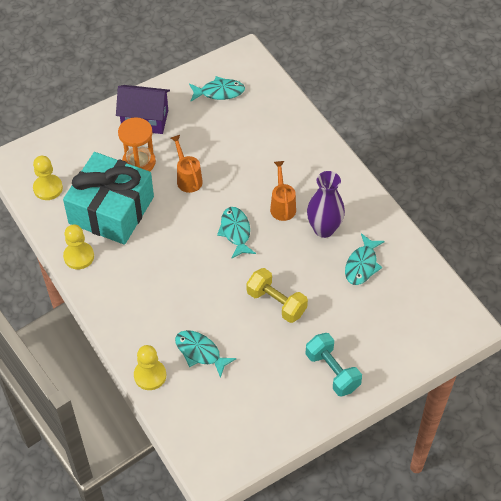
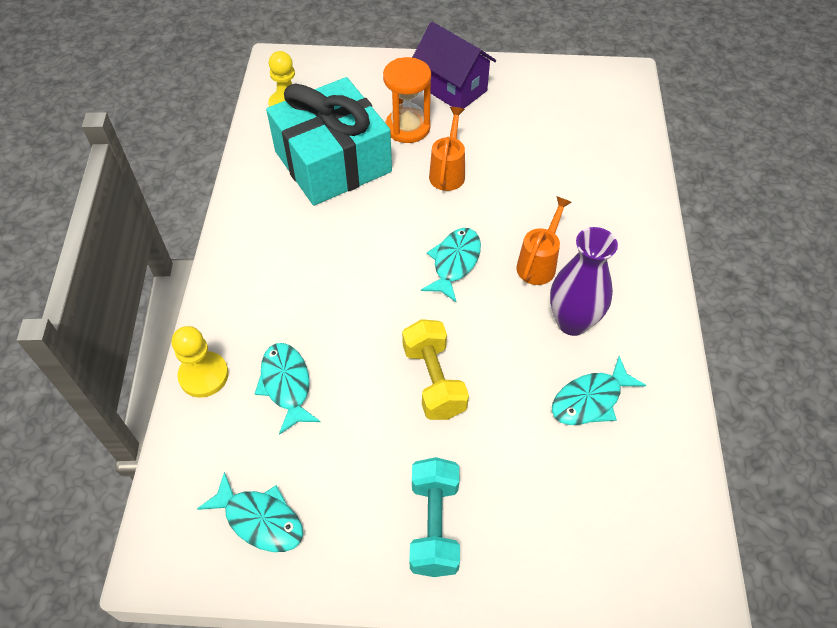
camera: 35 degrees right, 0 degrees up
(79, 256) = (253, 191): yellow pawn -> none
(219, 92) = (563, 100): turquoise fish -> turquoise fish (260, 519)

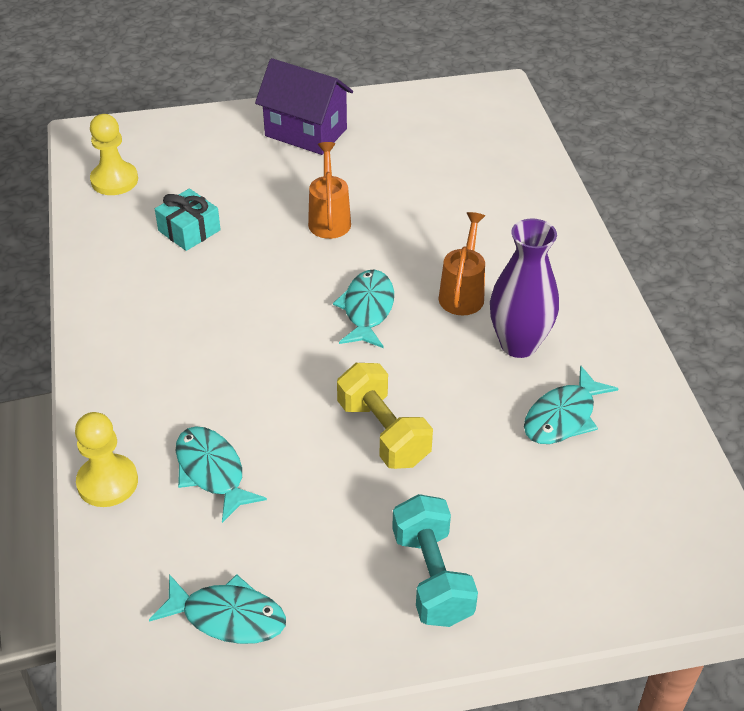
camera: 15 degrees left, 10 degrees down
(333, 161) = (189, 230): turquoise gift -> turquoise gift, size x0.42
(407, 127) = (267, 181): orange hourglass -> none

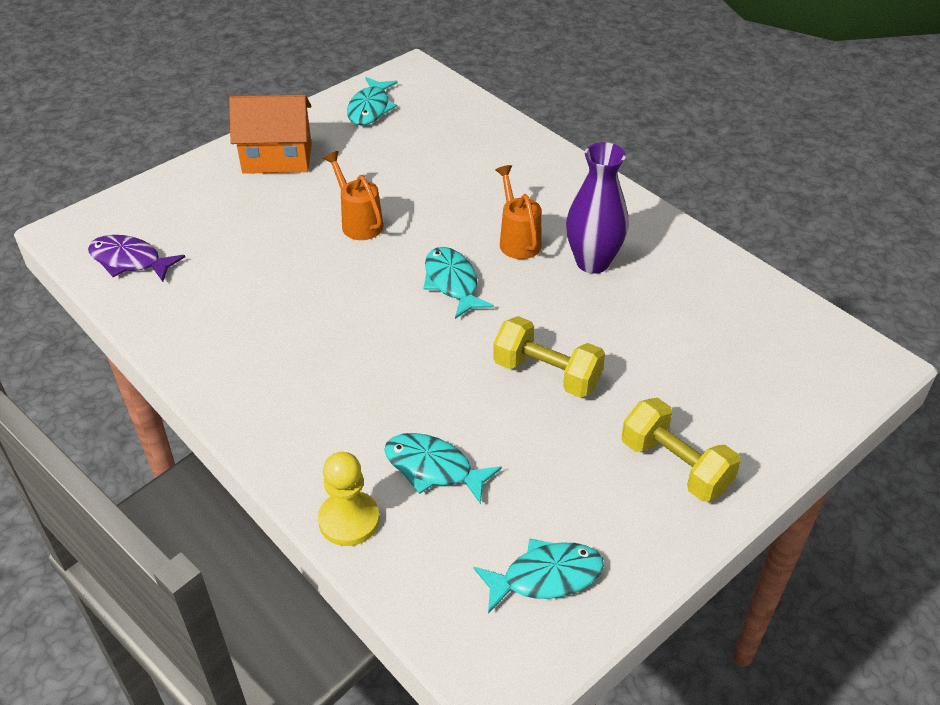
camera: 30 degrees left, 0 degrees up
(114, 180) = (130, 261): yellow pawn -> purple fish
(189, 230) = (240, 278): turquoise gift -> none
(306, 132) = (277, 158): purple house -> orange house
(432, 577) = (675, 466): turquoise dumbbell -> yellow dumbbell
(563, 417) = (669, 302): turquoise fish -> turquoise fish (370, 108)

